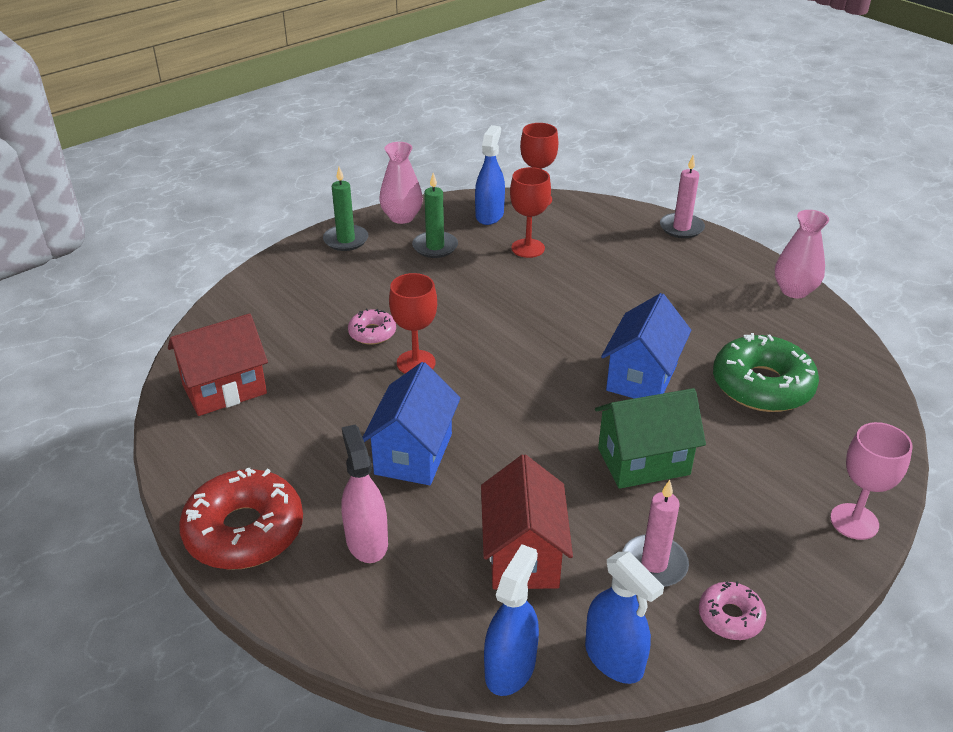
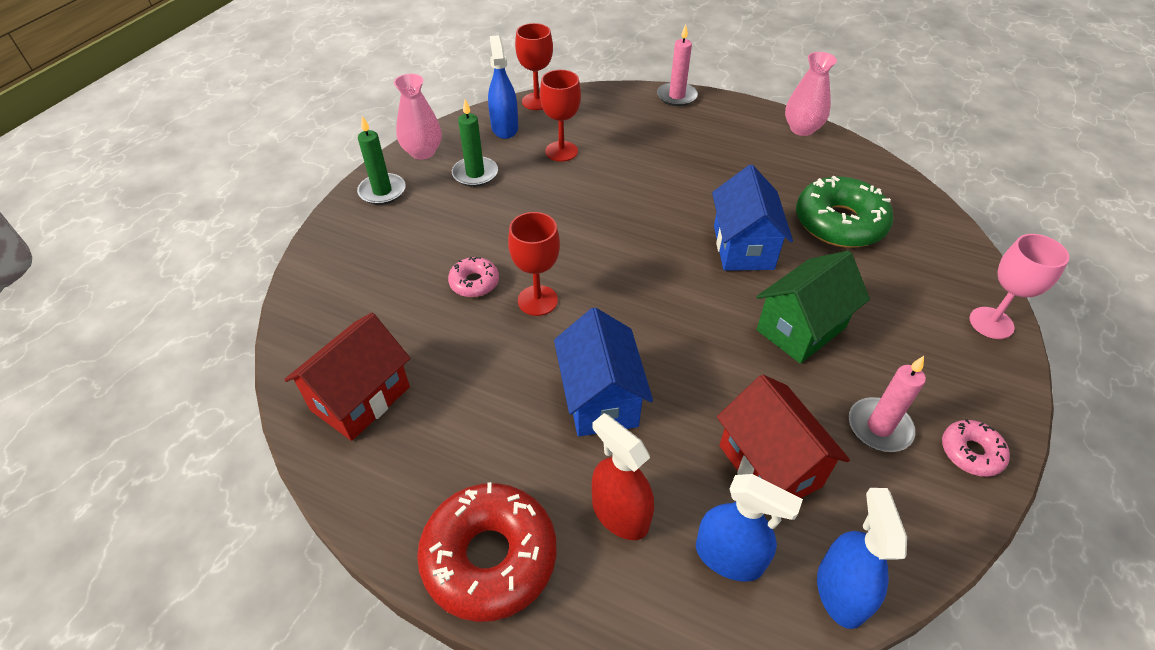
camera: 25 degrees left, 10 degrees up
(366, 541) = (620, 514): pink spray bottle -> red spray bottle
(614, 658) = (915, 538): blue spray bottle -> blue spray bottle (729, 557)

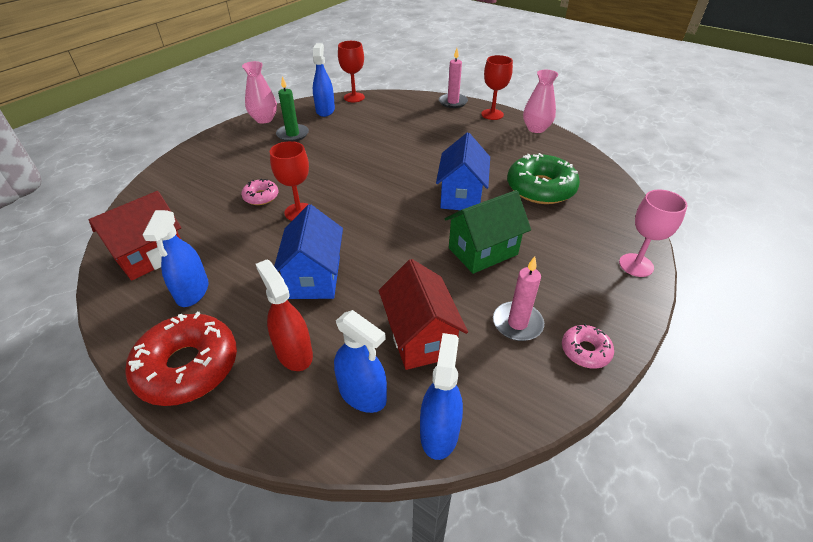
camera: 10 degrees right, 5 degrees down
(382, 191) = (226, 138): green candle -> none
(445, 445) = (192, 291): none -> blue spray bottle
(561, 151) = (357, 127): red goblet -> red goblet (492, 114)

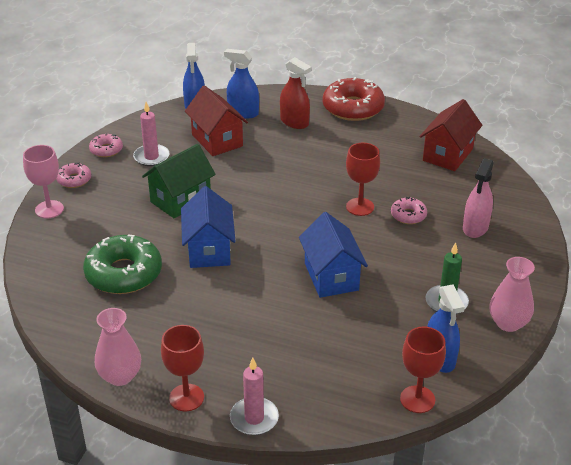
camera: 165 degrees right, 5 degrees down
(192, 291) = (390, 140): blue spray bottle -> none
(214, 177) = (475, 227): none -> pink spray bottle
(314, 277) = (309, 161): blue house -> blue house (331, 276)
(618, 303) = (74, 180): none -> pink donut

